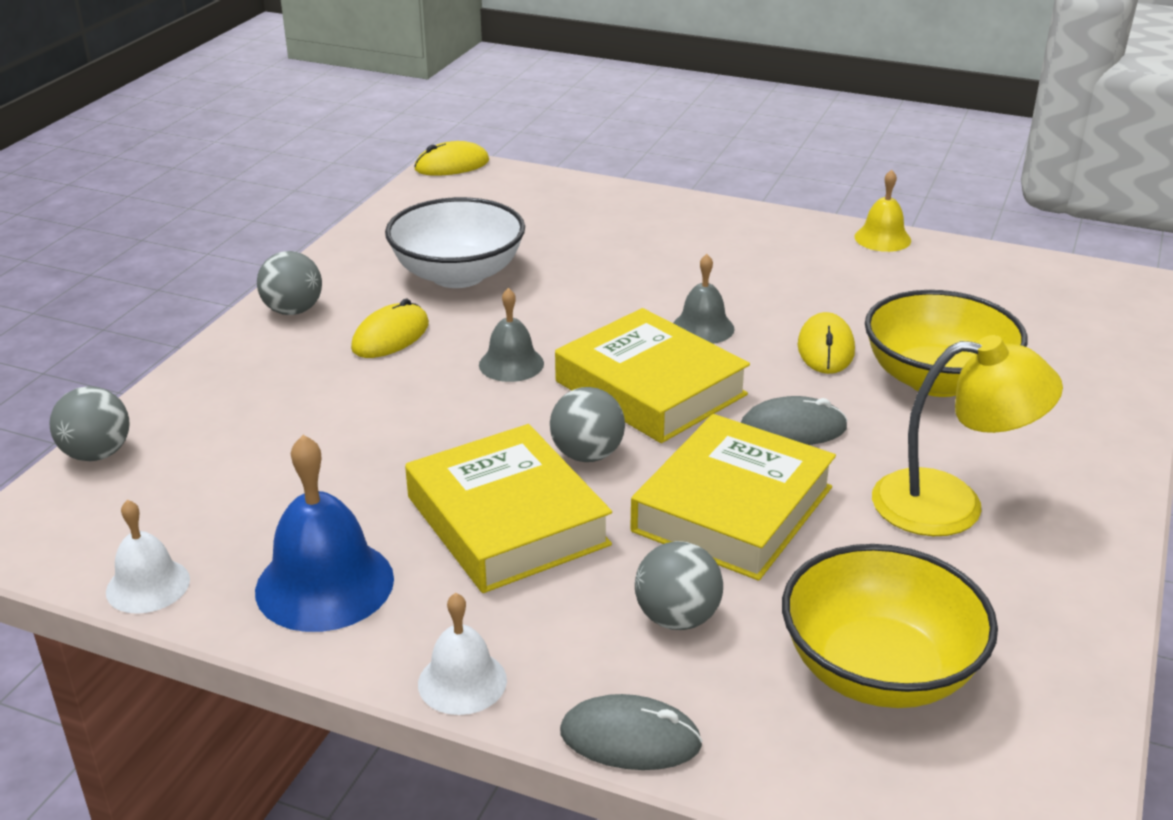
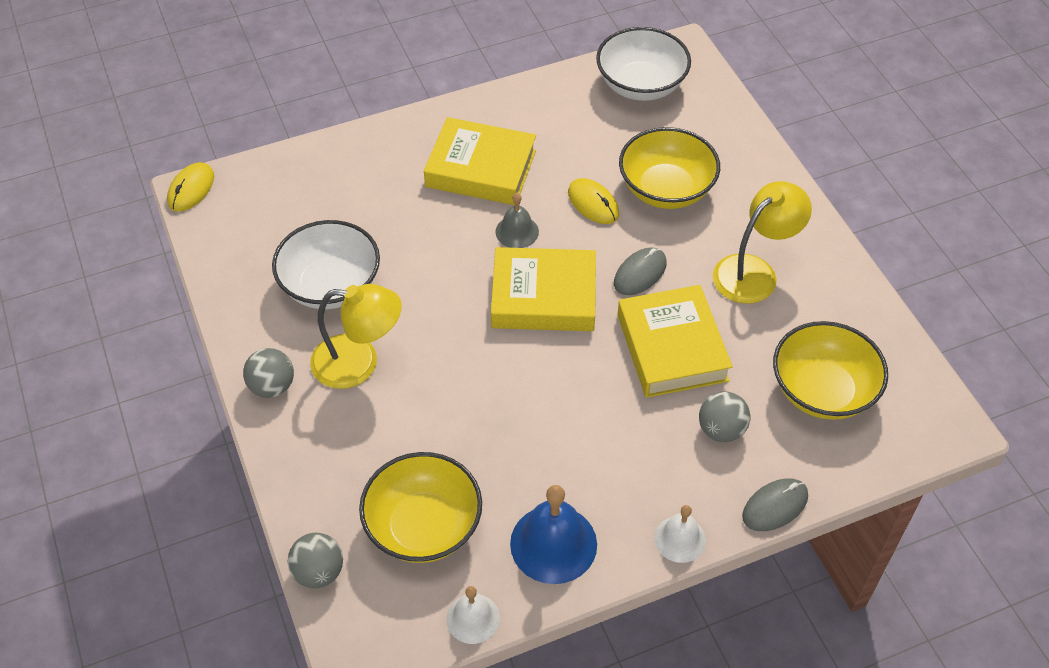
camera: 45 degrees left, 20 degrees up
(235, 483) = (423, 526): none -> yellow bowl
(390, 336) = (359, 363): yellow mouse -> yellow lamp
(507, 520) = (585, 437): yellow book -> yellow book (481, 168)
(511, 364) = (452, 333): grey bell -> none
(587, 455) = (569, 366): grey ball -> none
(882, 238) = (527, 91): yellow bell -> none
(1033, 289) = (641, 85): none -> white bowl

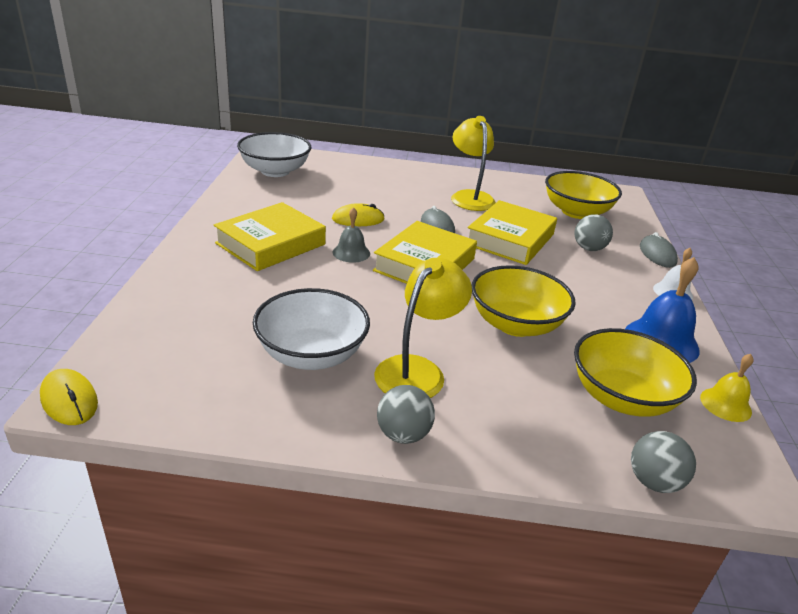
camera: 65 degrees left, 20 degrees down
(473, 618) = (725, 404): white bell -> yellow bell
(666, 189) = (374, 195): yellow bowl -> yellow bowl (515, 324)
(672, 347) = (510, 239): yellow book -> yellow book turned 75 degrees counterclockwise

